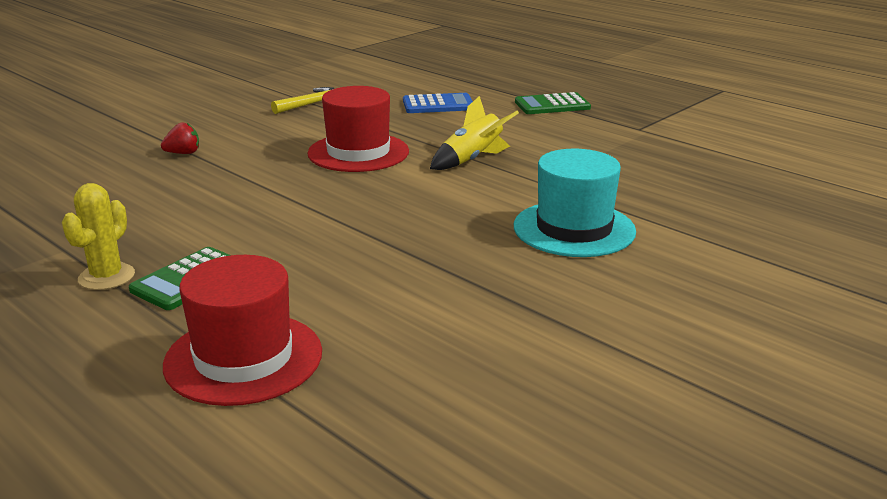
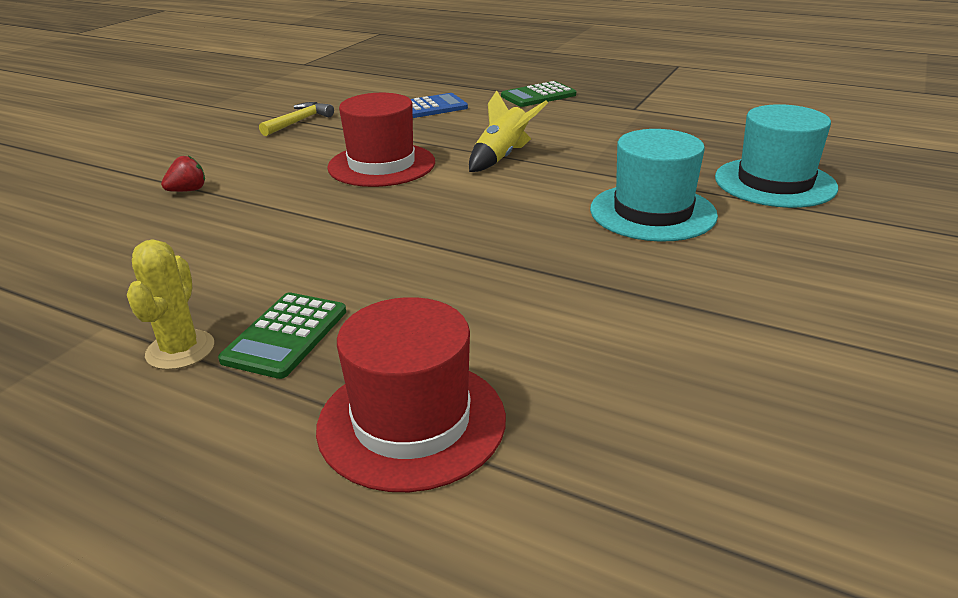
camera: 15 degrees left, 5 degrees up
(720, 219) = (774, 183): none -> turquoise hat

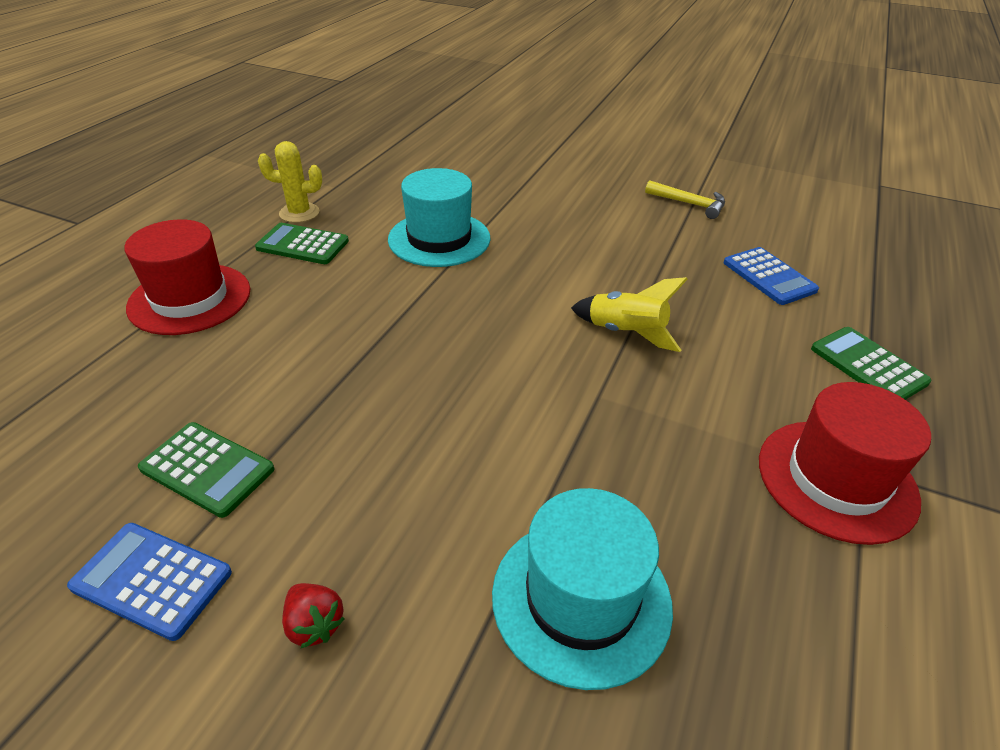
camera: 85 degrees right, 10 degrees up
(188, 190) = (523, 178): red strawberry -> red strawberry (314, 624)
(381, 165) = (589, 258): red hat -> red hat (836, 479)
(652, 212) = (480, 445): turquoise hat -> turquoise hat (439, 239)
(734, 343) = (207, 469): none -> green calculator
(873, 350) = (152, 579): none -> blue calculator

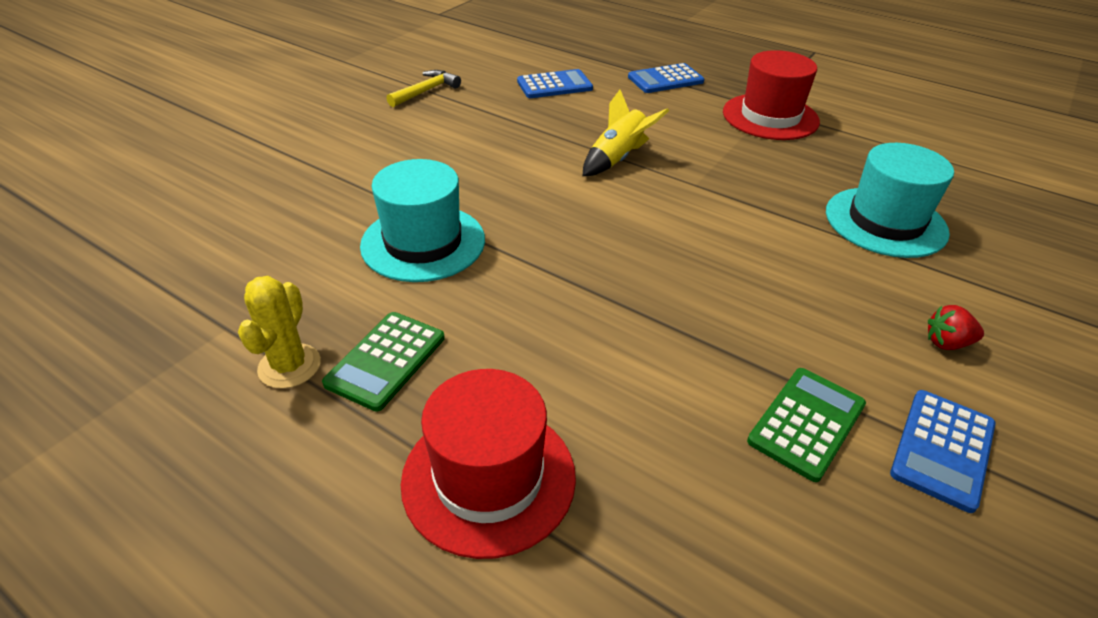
camera: 80 degrees left, 0 degrees up
(314, 624) = (947, 343): red strawberry -> red strawberry turned 150 degrees counterclockwise
(868, 365) = (665, 79): green calculator -> blue calculator

